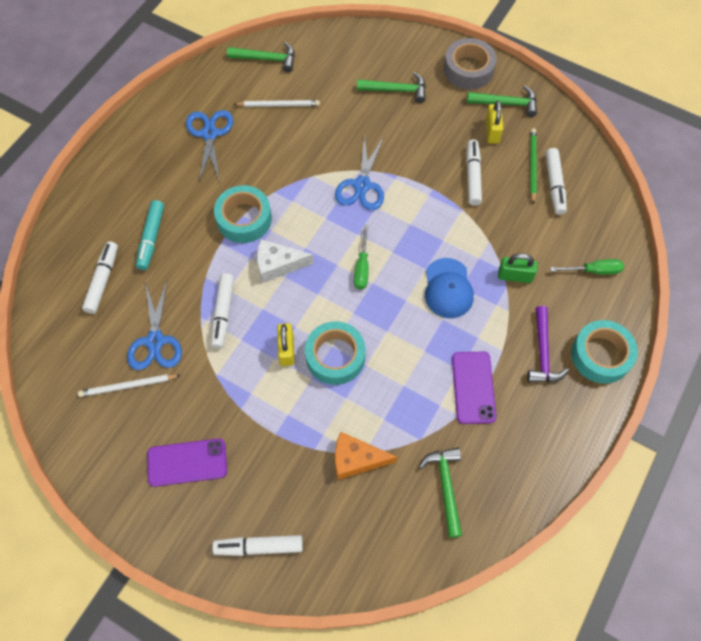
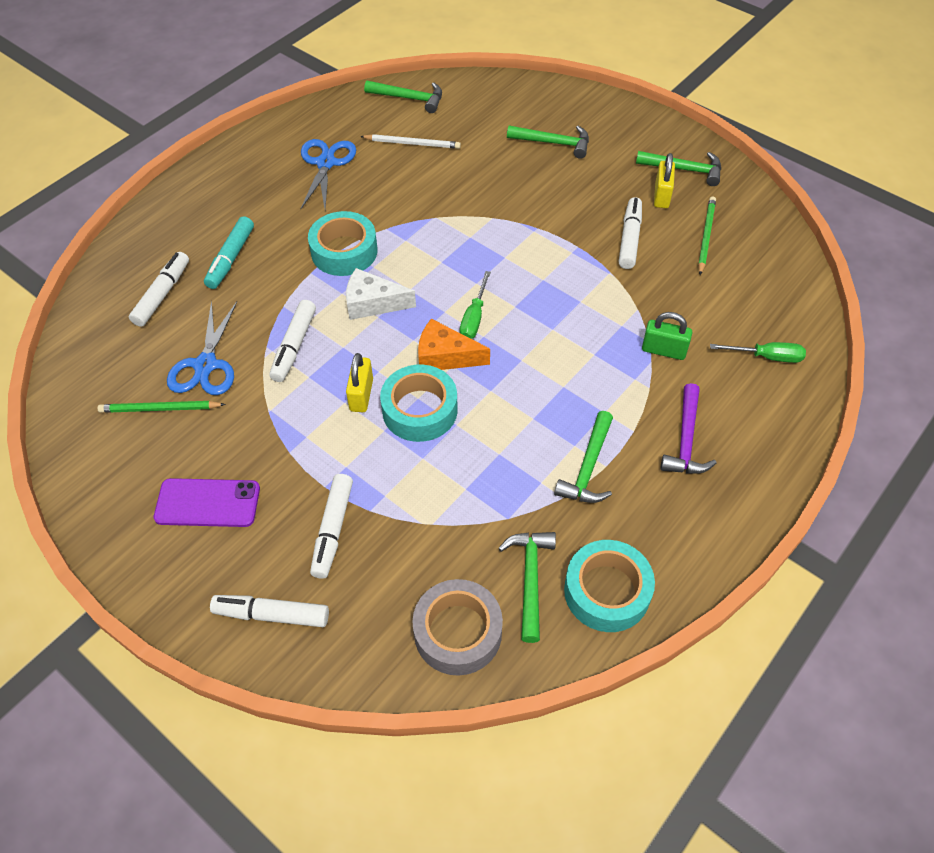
camera: 10 degrees right, 10 degrees down
(128, 386) = (159, 409): white pencil -> green pencil
(356, 459) = (420, 530): orange cheese -> orange cheese (445, 356)
(362, 185) = (492, 233): blue scissors -> none
(448, 288) = (576, 353): blue cap -> none
(468, 69) = (644, 131): grey tape -> grey tape (458, 632)
(473, 387) = (588, 468): purple phone -> green hammer
(554, 185) = (730, 259): white marker -> white marker (333, 529)
(601, 355) = (762, 453): turquoise tape -> turquoise tape (607, 591)

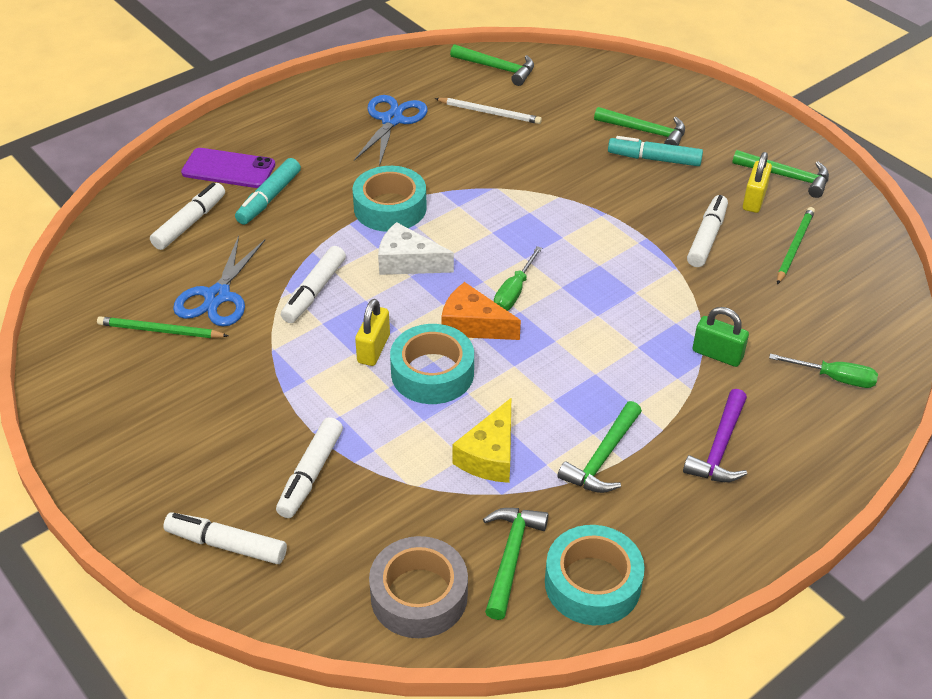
camera: 10 degrees right, 10 degrees down
(207, 503) = (187, 428): purple phone -> purple phone (228, 169)
(489, 482) = (490, 455): none -> yellow cheese
(567, 169) = (654, 159): none -> turquoise marker

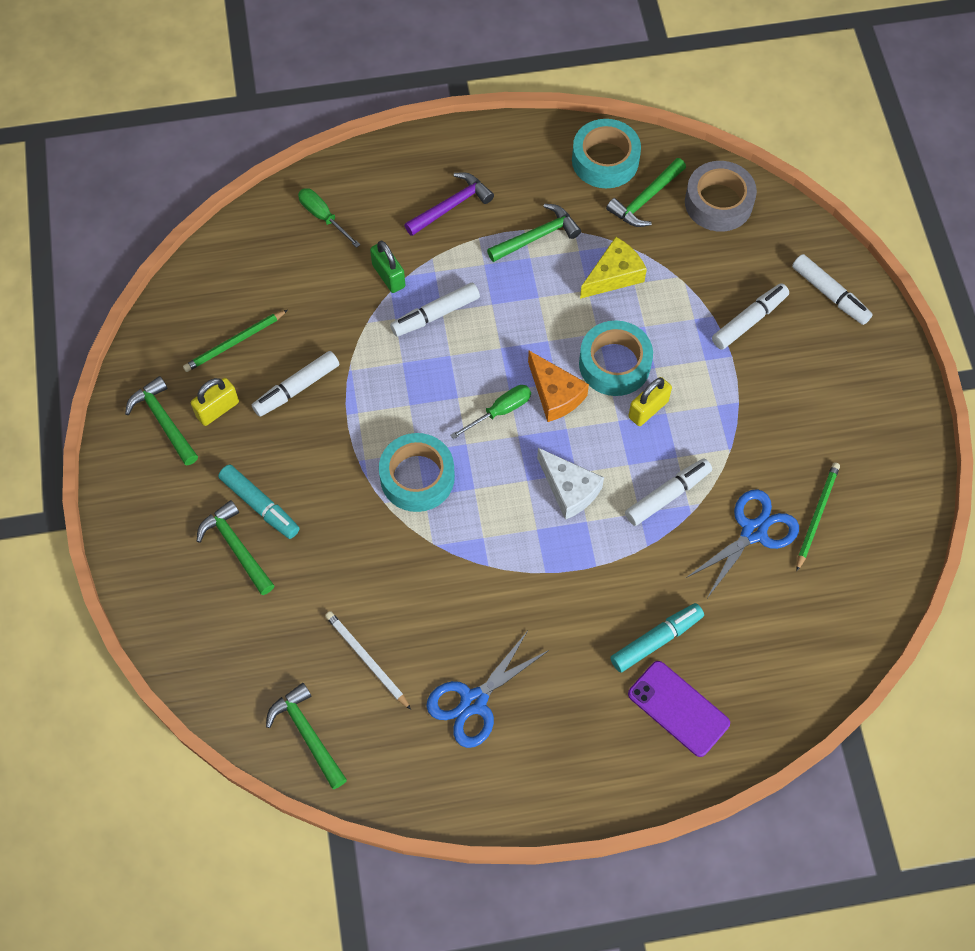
camera: 150 degrees left, 20 degrees up
(160, 331) = (816, 515): green pencil -> green pencil turned 105 degrees counterclockwise
(190, 223) = (746, 643): white marker -> white marker (435, 314)
(390, 208) = (548, 567): turquoise tape -> turquoise tape (417, 477)

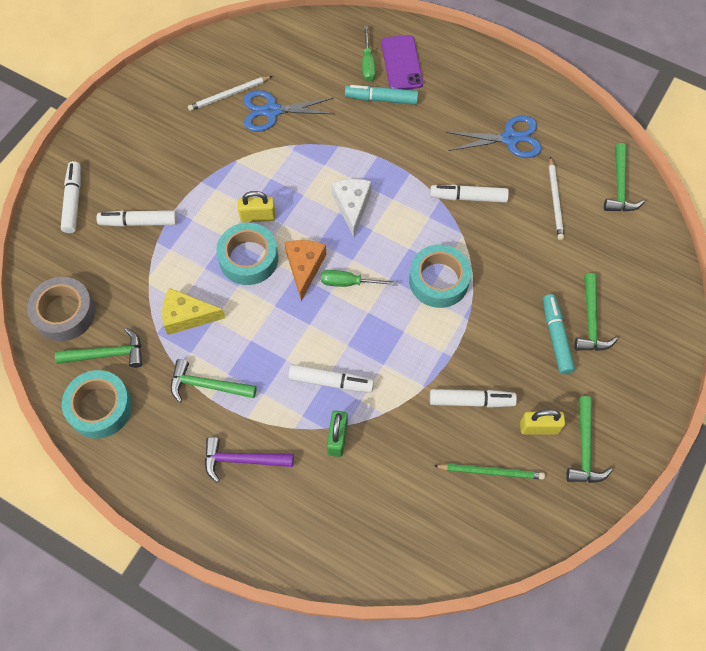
camera: 140 degrees left, 0 degrees up
(323, 217) = (344, 529): green screwdriver -> green screwdriver (368, 63)
(667, 495) = (299, 162): white marker -> white marker (468, 197)
(816, 515) = (229, 95): green pencil -> white pencil

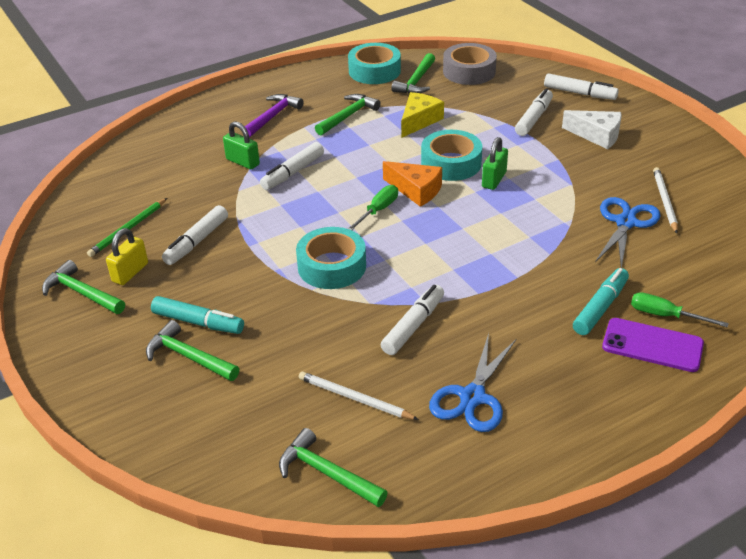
camera: 120 degrees right, 25 degrees down
(258, 216) = (494, 180): yellow padlock -> green padlock
(352, 206) = (464, 239): white cheese -> white cheese (597, 135)

